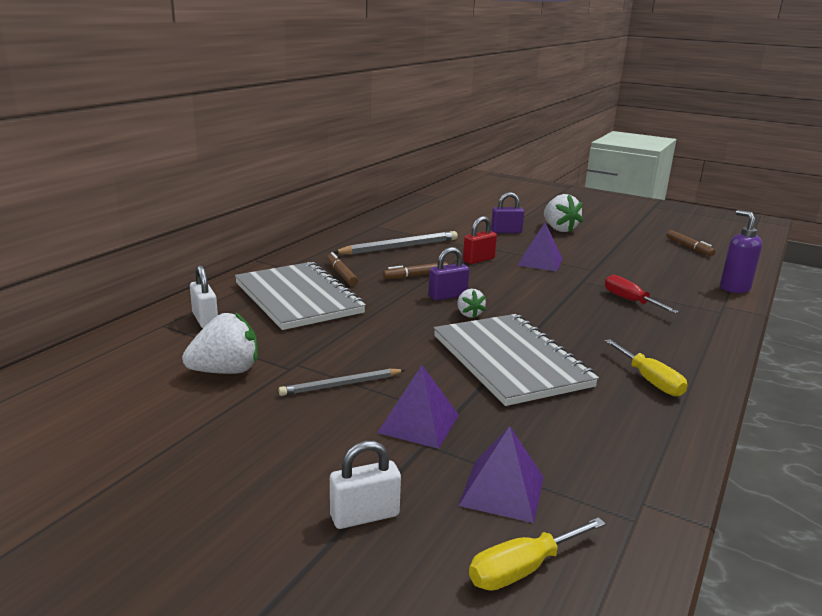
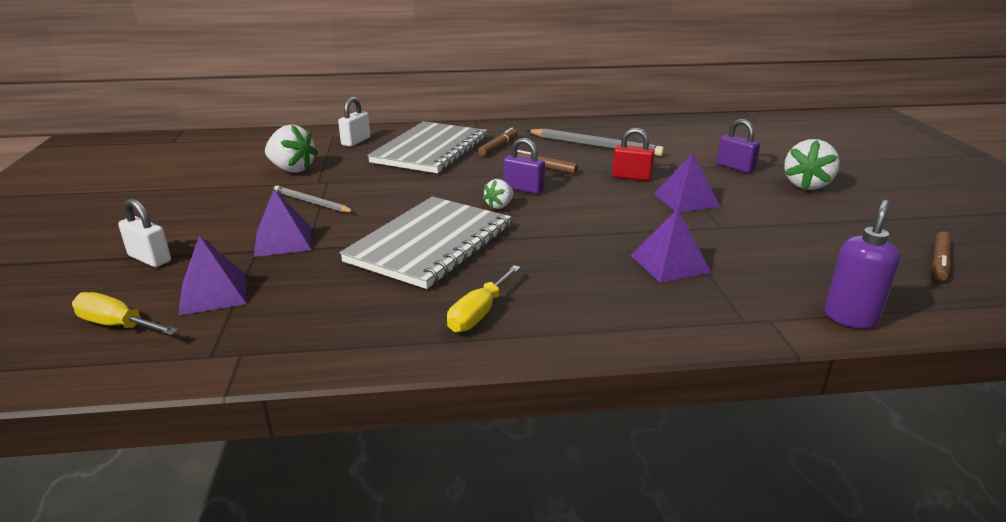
camera: 55 degrees right, 5 degrees up
(630, 301) = (670, 263): red screwdriver -> purple pyramid

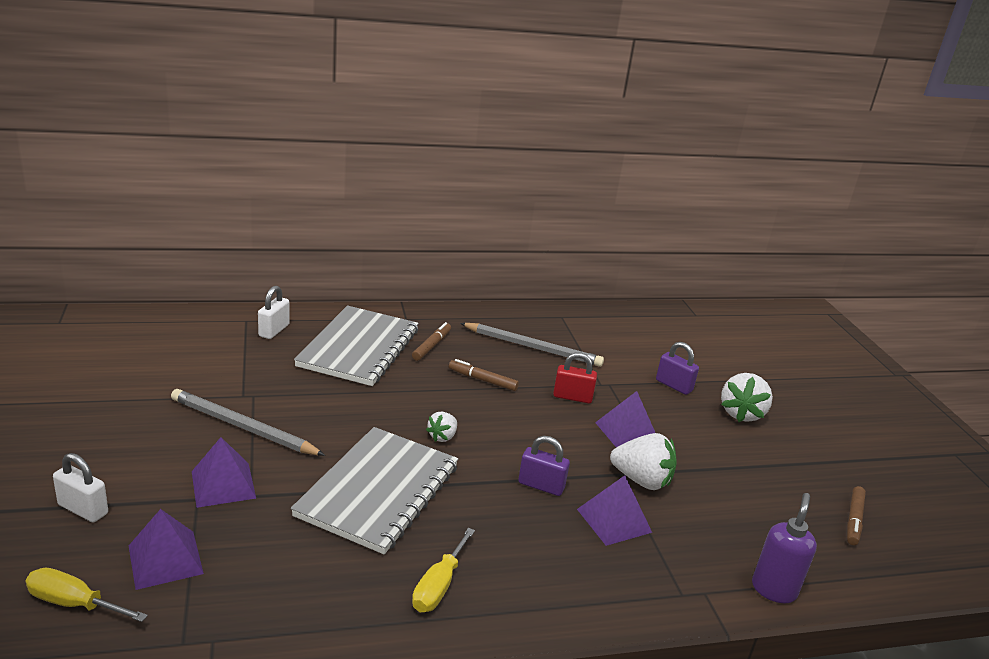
camera: 10 degrees left, 0 degrees up
(292, 169) = (210, 374): white strawberry -> white strawberry (641, 480)
(311, 202) = (242, 427): grey pencil -> grey pencil, size x1.61
(523, 189) = (464, 412): purple padlock -> purple padlock (541, 485)

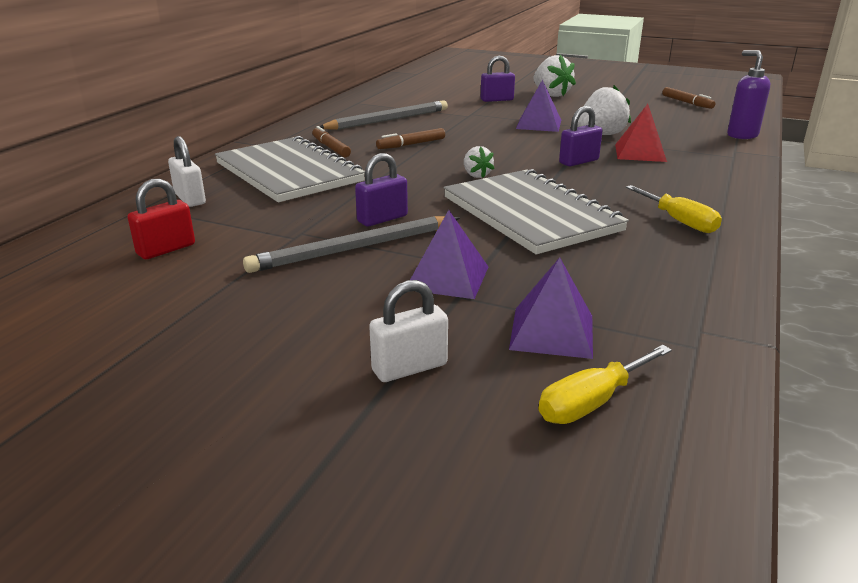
camera: 50 degrees left, 0 degrees up
(306, 421) = (382, 219): none -> purple padlock
(572, 397) = (474, 126): red padlock -> red padlock (166, 249)
(614, 520) = (640, 152): purple pyramid -> red pyramid

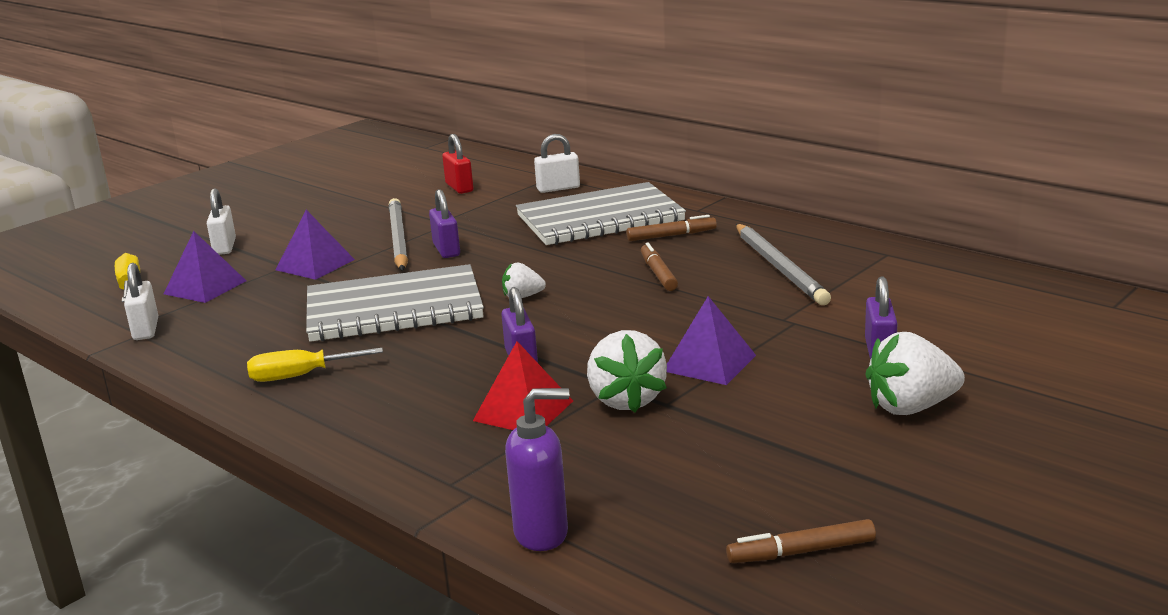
camera: 110 degrees right, 5 degrees down
(687, 330) = (146, 329): none -> white padlock

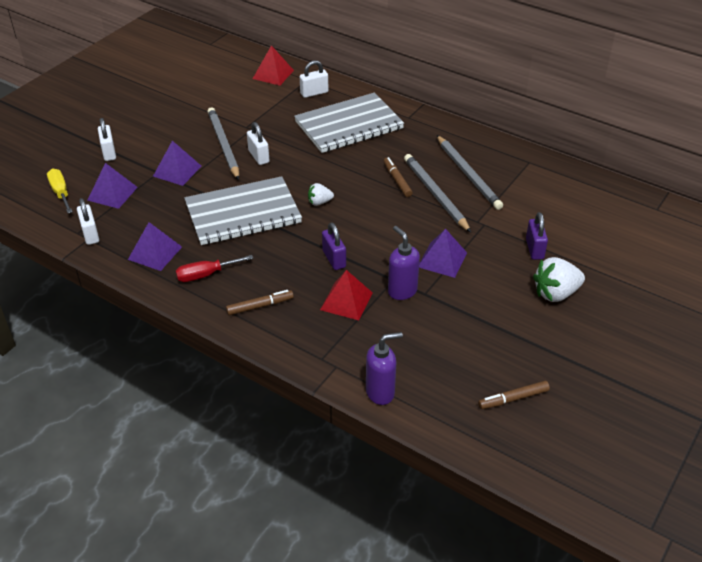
camera: 10 degrees left, 20 degrees up
(233, 350) = (155, 253): none -> purple pyramid
(300, 376) = (205, 275): yellow screwdriver -> red screwdriver
(446, 250) = (258, 156): purple padlock -> white padlock
(459, 188) = (247, 91): red padlock -> none
(504, 172) = (273, 74): none -> red pyramid
(626, 400) = (402, 291): white strawberry -> purple soap dispenser
(671, 235) = (397, 143): brown marker -> brown marker (260, 306)
(717, 289) = (435, 194): none -> grey pencil

